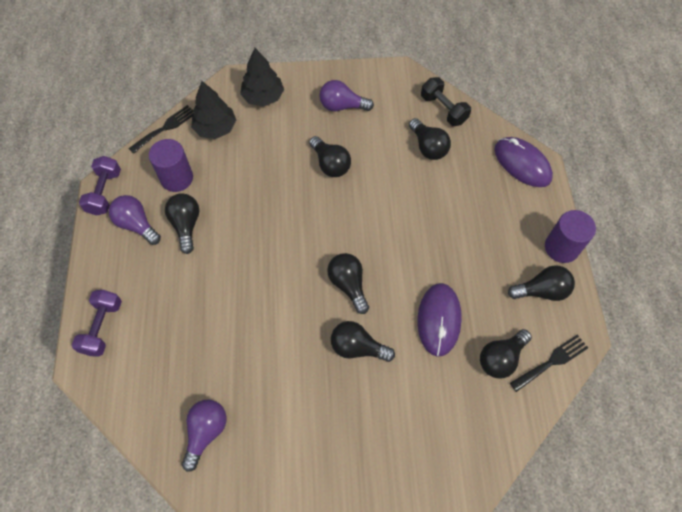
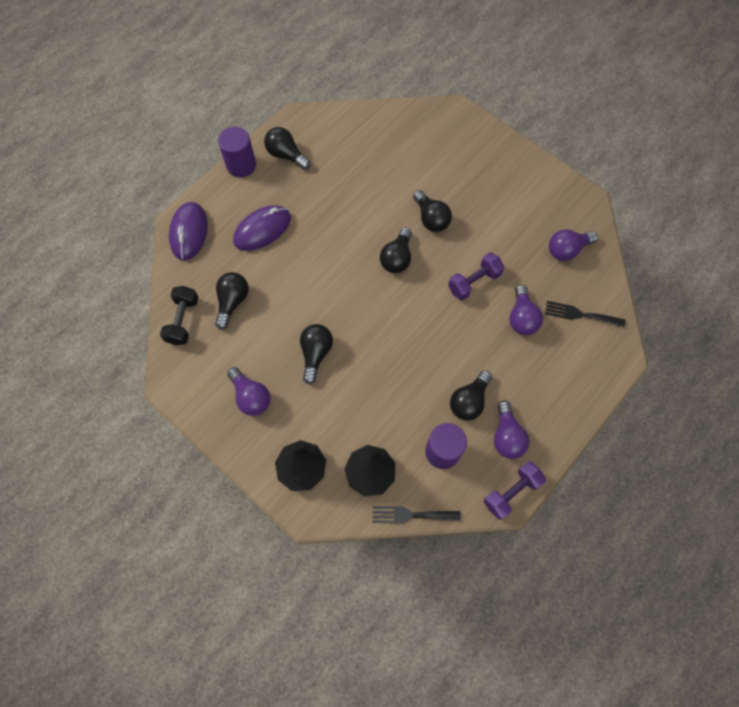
camera: 135 degrees left, 5 degrees up
(102, 327) = (589, 373): purple dumbbell -> purple dumbbell (474, 282)
(197, 326) = (521, 318): none -> purple light bulb
(439, 320) = (365, 192): purple mouse -> purple mouse (262, 229)
(501, 358) = (355, 145): black light bulb -> none
(552, 361) = (330, 121): black fork -> black fork (580, 314)

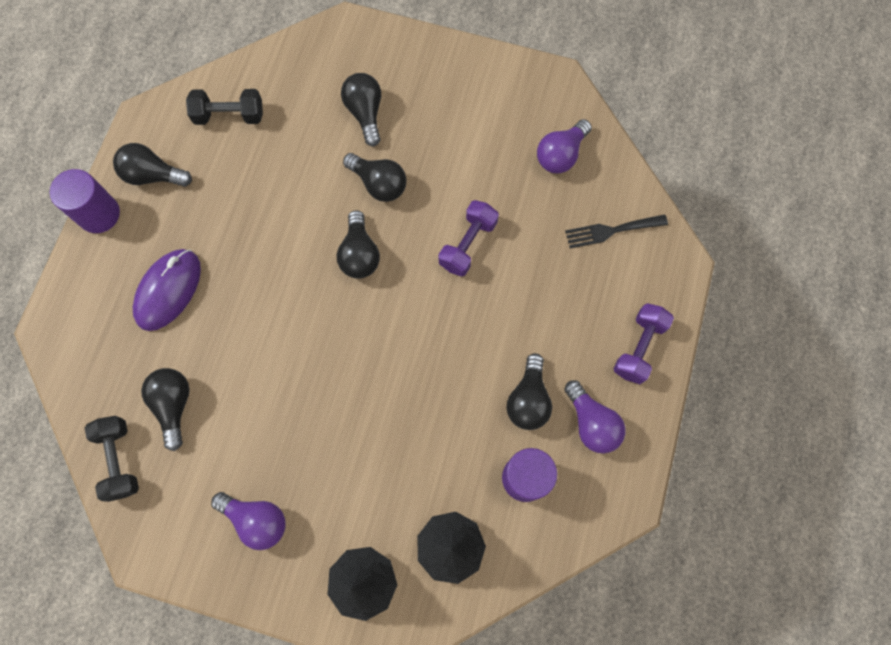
camera: 25 degrees left, 5 degrees up
(189, 232) = (71, 336): purple mouse -> none
(316, 354) = (314, 425): black light bulb -> black light bulb (365, 113)
(352, 137) = (229, 115): none -> black dumbbell
(411, 515) = (522, 575): black fork -> none
(511, 492) = (626, 489): purple dumbbell -> purple dumbbell (638, 347)
(521, 318) = (544, 265): purple light bulb -> none

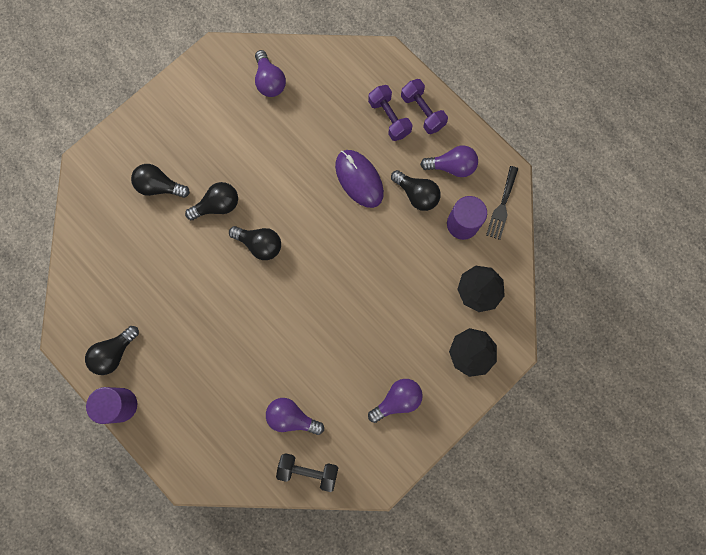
camera: 60 degrees left, 5 degrees up
(168, 290) = (208, 383): purple mouse -> purple mouse (359, 179)
(174, 405) = (292, 417): black light bulb -> purple light bulb
(229, 115) = (101, 278): black dumbbell -> none
(468, 244) = (295, 173): purple dumbbell -> purple dumbbell (389, 118)
(611, 231) = (339, 82): black fork -> black fork (502, 206)

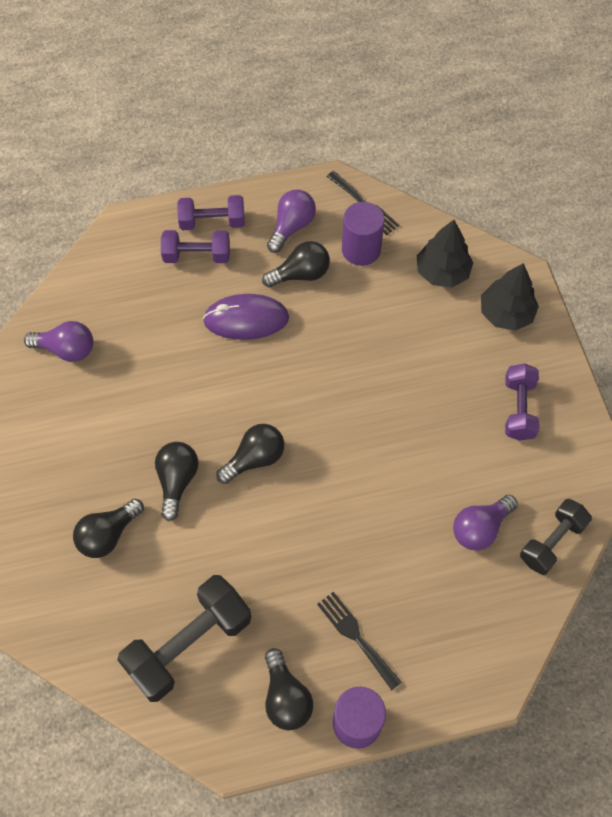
camera: 60 degrees left, 15 degrees down
(117, 276) = (188, 644): none -> black dumbbell
(175, 375) = (356, 636): none -> black fork
(397, 400) = (519, 409): purple light bulb -> purple dumbbell

